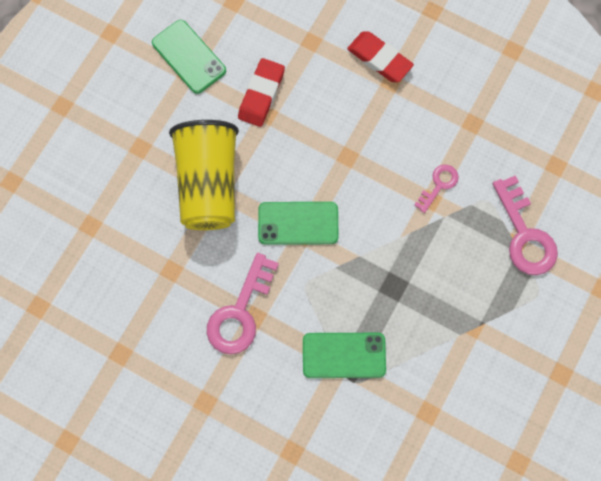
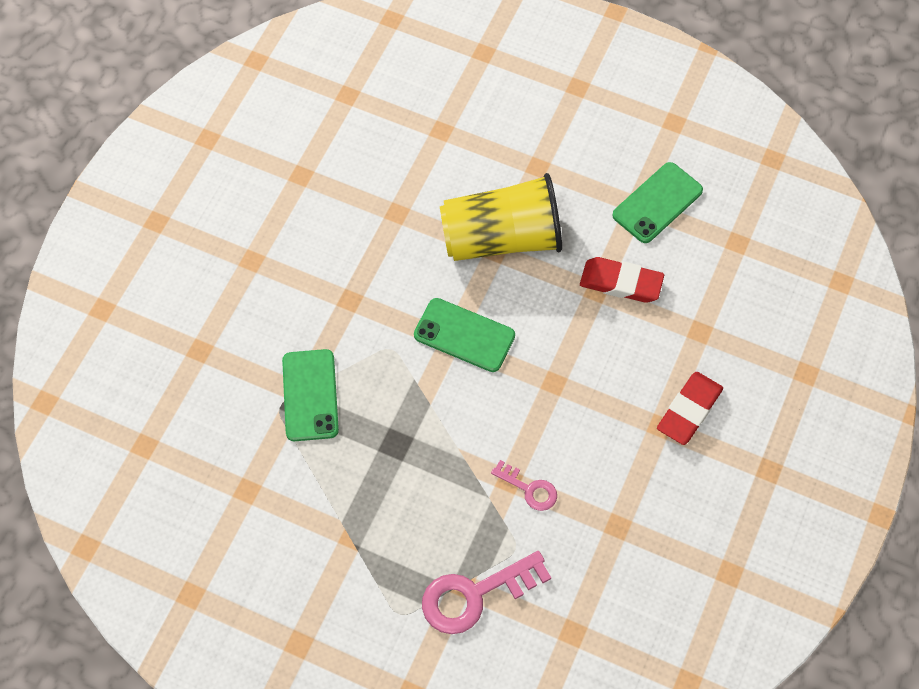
camera: 85 degrees right, 10 degrees down
(240, 312) = (354, 285): pink key -> none
(298, 223) = (464, 335): green phone -> green phone turned 60 degrees counterclockwise

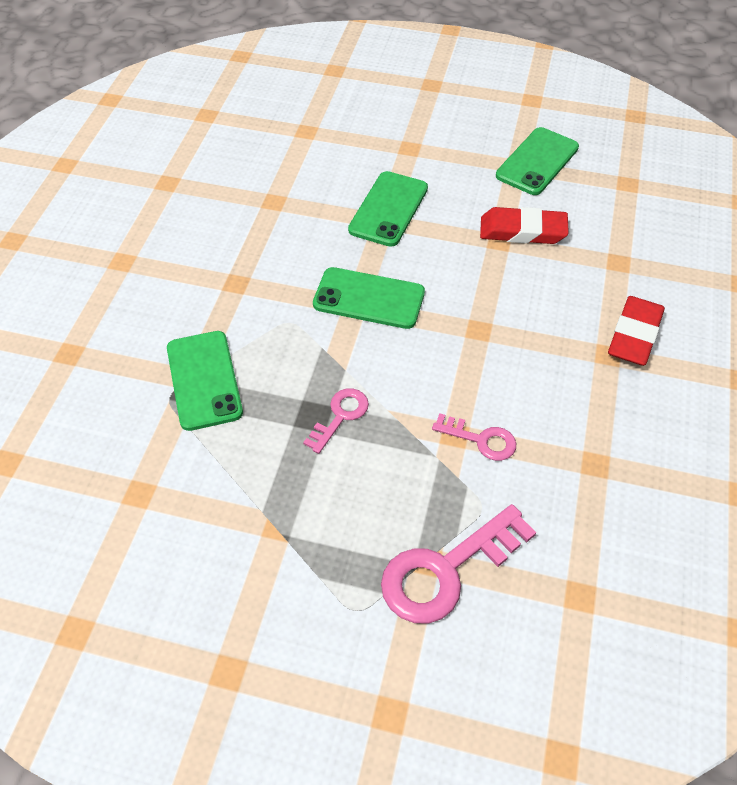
camera: 10 degrees left, 10 degrees down
(418, 448) = (340, 416): none -> pink key
(502, 238) = (388, 209): yellow cup -> green phone

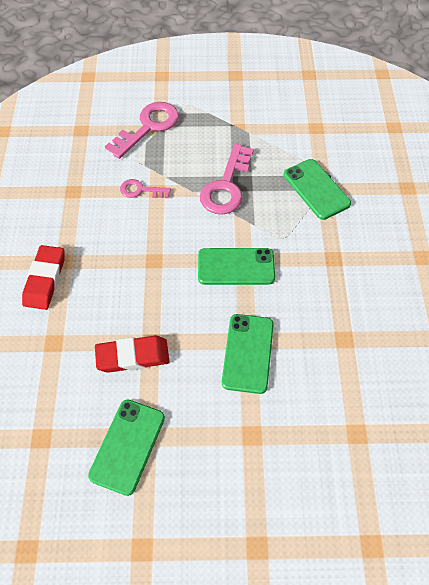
camera: 165 degrees right, 5 degrees up
(340, 416) = (226, 186): pink key -> pink key, size x1.81

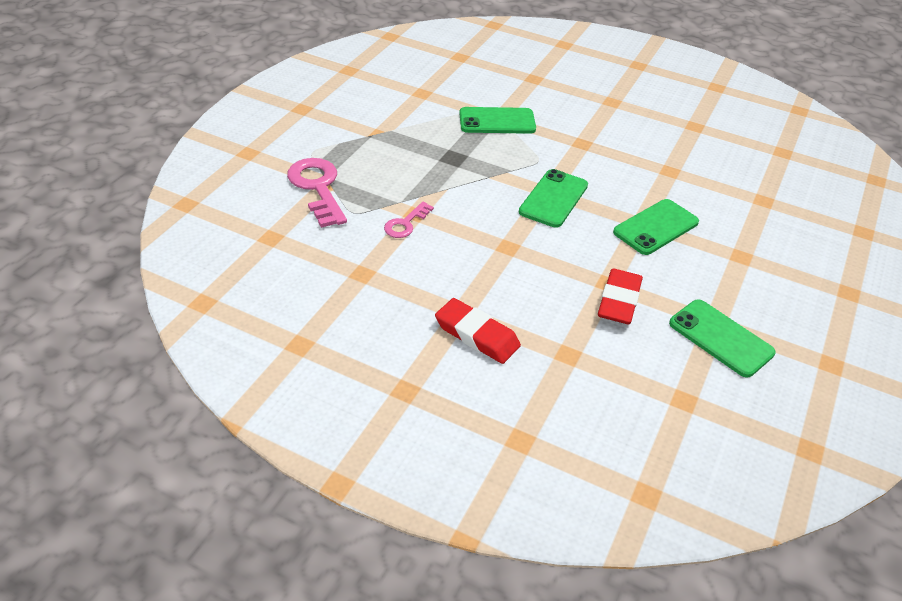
camera: 65 degrees left, 15 degrees down
(226, 186) = (449, 168): pink key -> none
(248, 353) = (655, 227): green phone -> green phone turned 75 degrees counterclockwise

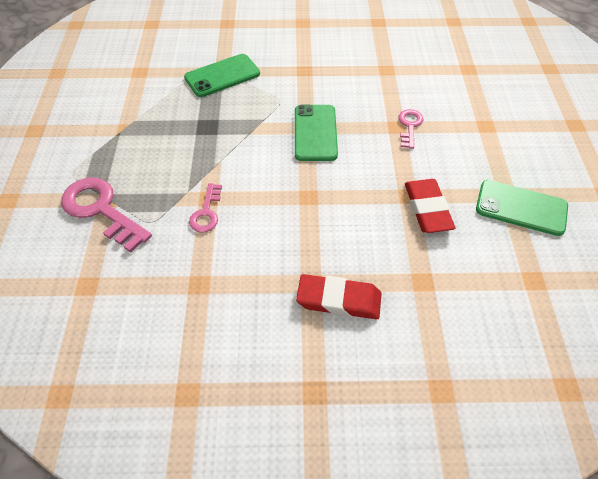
camera: 25 degrees left, 10 degrees up
(655, 227) = (409, 126): green phone -> pink key

